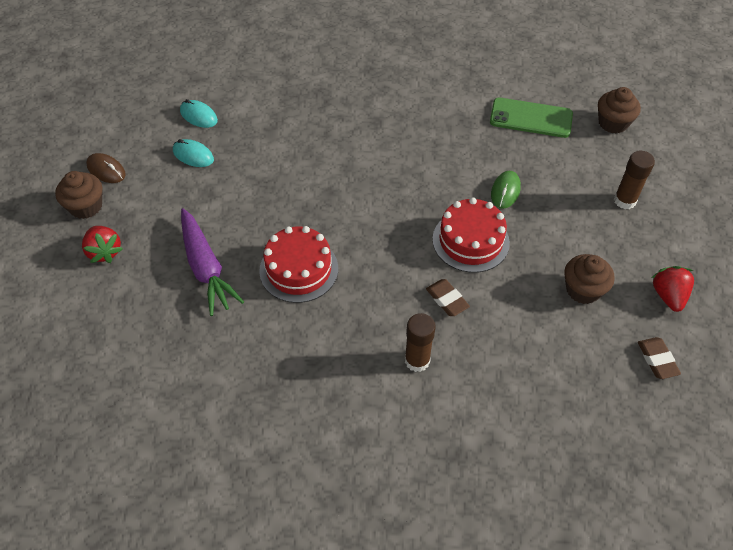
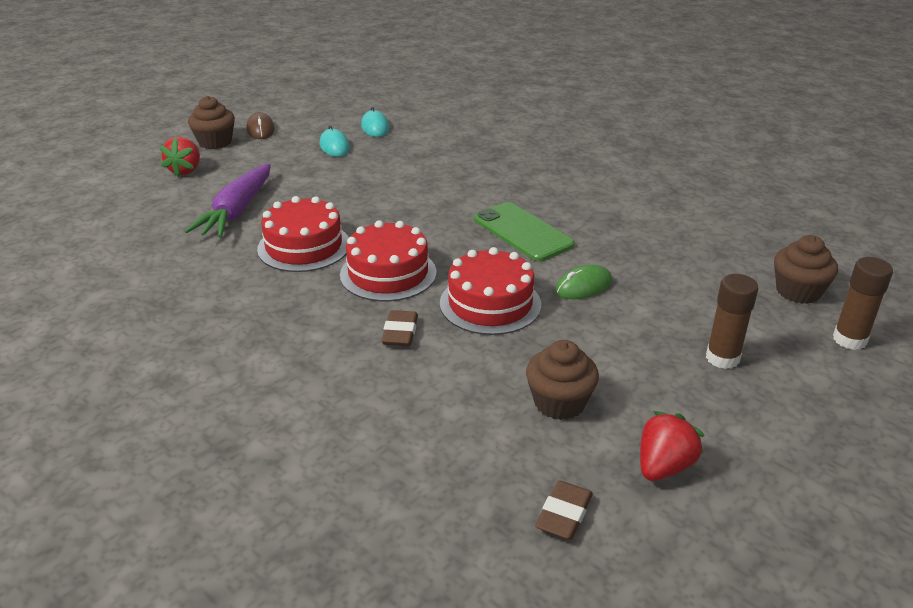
camera: 40 degrees right, 20 degrees down
(383, 256) = (388, 273): none -> red cake
(417, 360) = (303, 359): brown glue stick -> brown glue stick (849, 340)
(531, 118) = (695, 248): green phone -> green phone (522, 232)

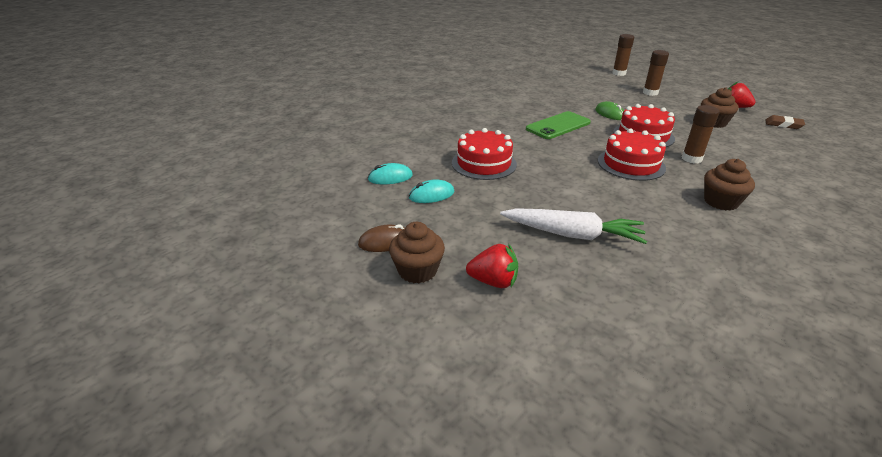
camera: 90 degrees left, 0 degrees up
(237, 211) = (572, 234): purple carrot -> white carrot
(304, 246) = (614, 197): red cake -> red cake (484, 163)
(400, 332) = (691, 159): brown eraser -> brown glue stick
(798, 291) = (586, 76): brown cupcake -> brown cupcake (721, 202)

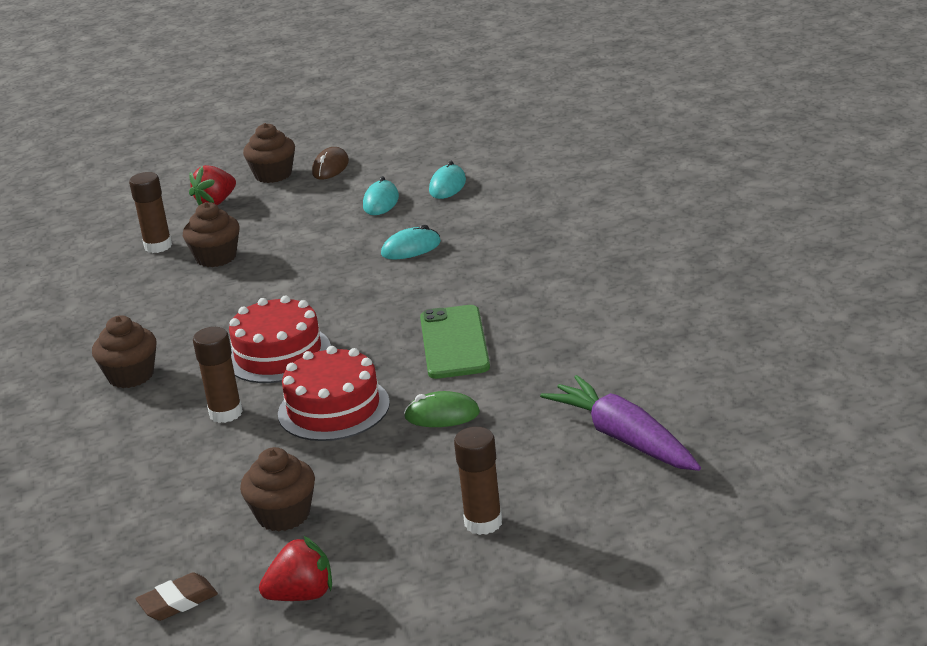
camera: 125 degrees right, 5 degrees down
(484, 163) = (411, 248): red cake -> turquoise mouse
(572, 234) = (216, 257): white carrot -> brown cupcake
(573, 85) = (624, 438): none -> purple carrot
(619, 73) = (642, 545): brown glue stick -> brown glue stick (158, 246)

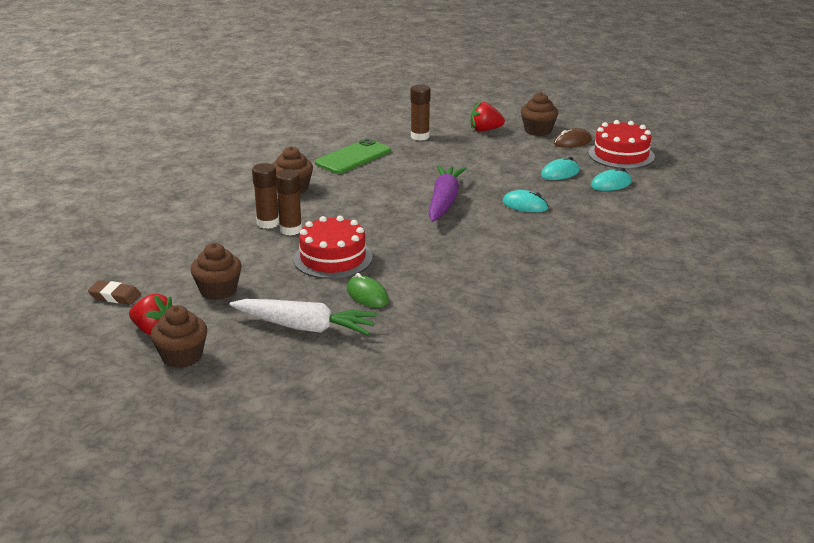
camera: 45 degrees right, 0 degrees up
(216, 257) = (432, 156): brown cupcake -> brown cupcake (182, 356)
(278, 354) = (364, 217): red cake -> red cake (621, 155)
(447, 481) = (305, 327): none -> white carrot
(454, 343) = (446, 264): green phone -> green phone (353, 157)
(483, 523) = (277, 358): brown glue stick -> brown glue stick (268, 223)
(624, 438) = (419, 370): purple carrot -> purple carrot (444, 201)

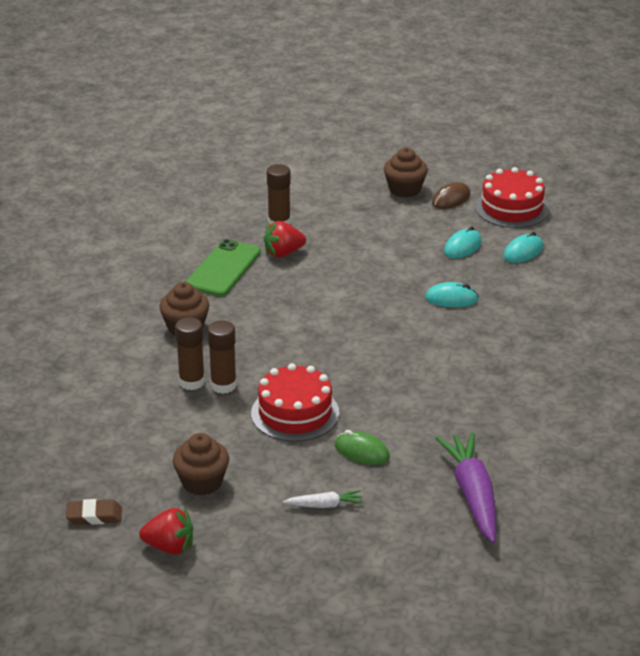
camera: 20 degrees left, 5 degrees up
(182, 356) = (224, 571): brown cupcake -> none
(305, 327) = (324, 505): white carrot -> white carrot, size x0.48
(444, 201) = (364, 311): purple carrot -> purple carrot (472, 495)
(485, 130) = (346, 199): red strawberry -> red strawberry (283, 253)

